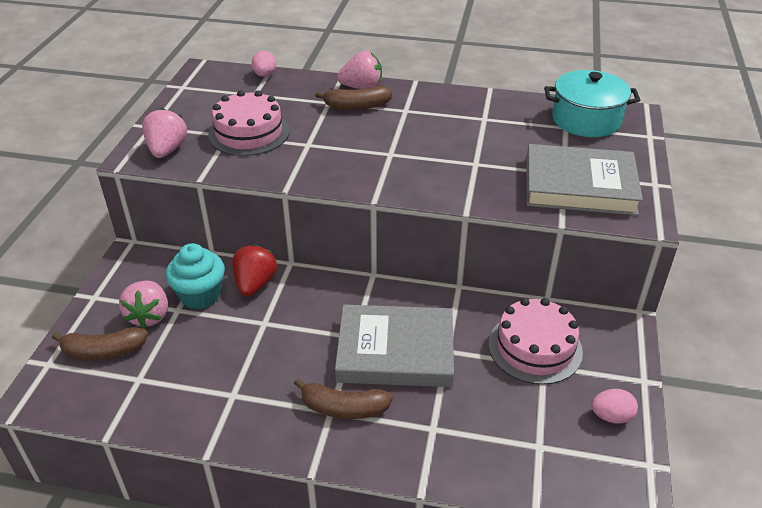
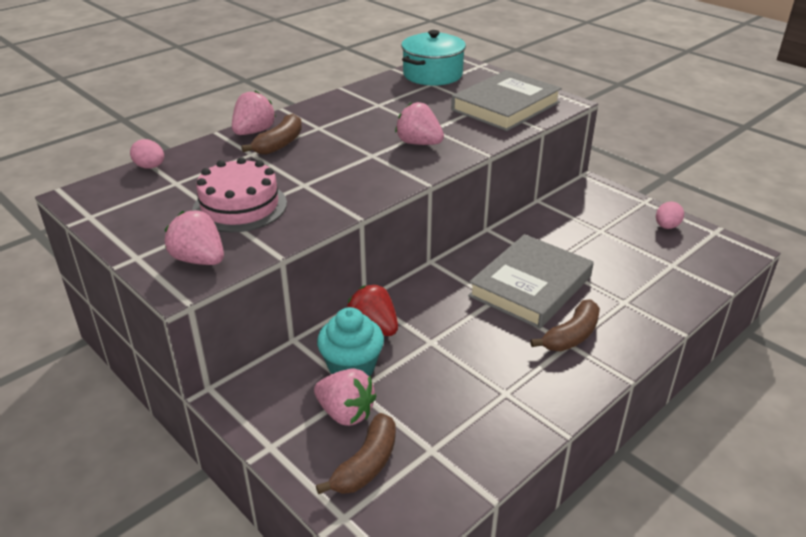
camera: 55 degrees left, 5 degrees down
(439, 168) = (419, 143): none -> pink strawberry
(535, 347) = (581, 226): pink cake -> none

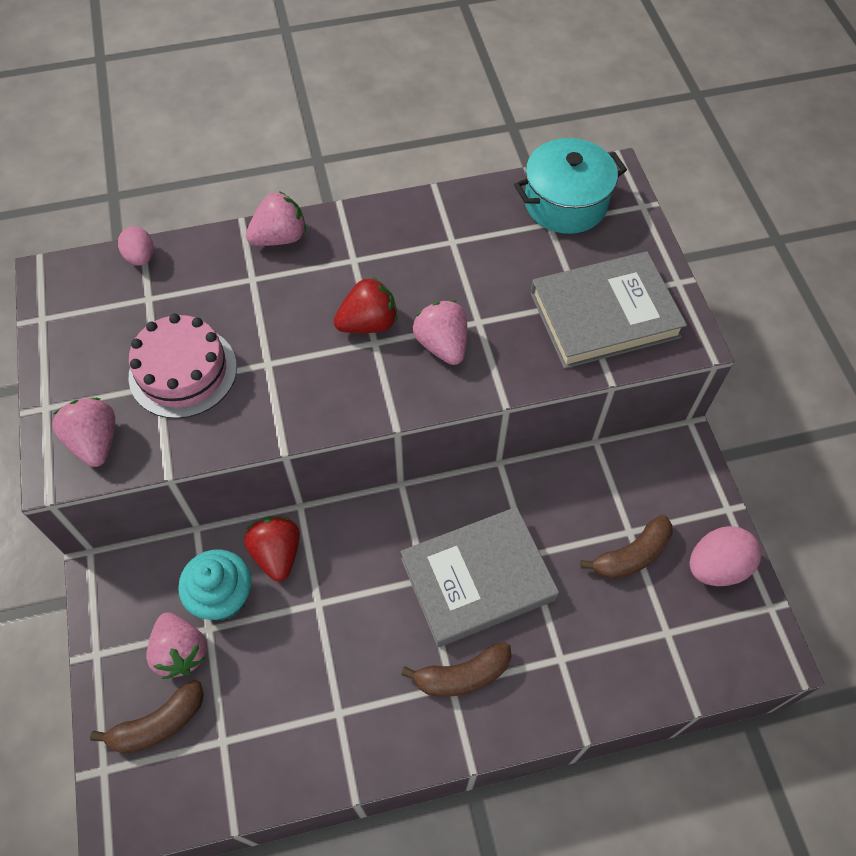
camera: 30 degrees right, 25 degrees up
(279, 144) = (291, 274): brown banana -> brown banana (631, 555)
(358, 149) = (368, 323): none -> red strawberry
(666, 226) = (716, 567): pink egg -> pink egg, size x1.57

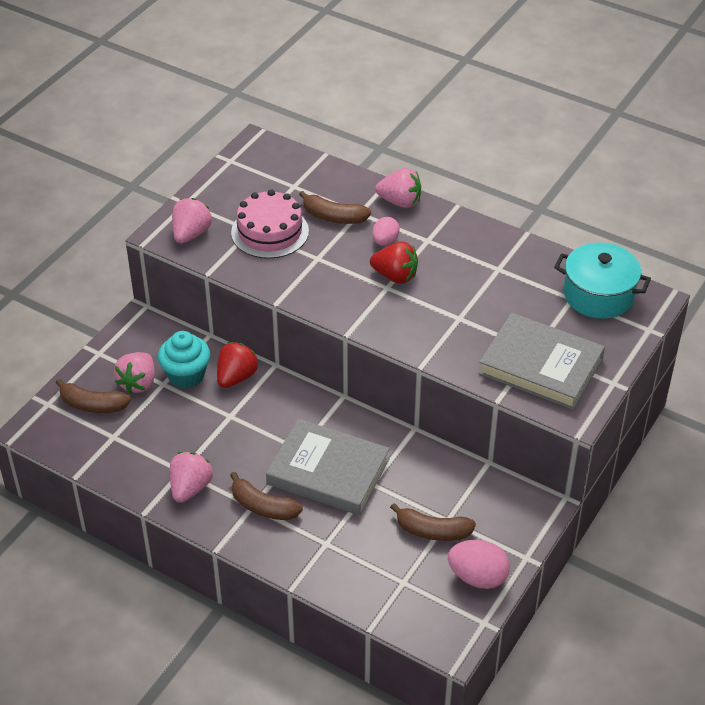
camera: 45 degrees right, 15 degrees down
(141, 257) = (313, 163): pink egg -> pink egg (385, 241)
(232, 303) = (333, 217): none -> brown banana
(442, 345) = (423, 314): pink strawberry -> pink strawberry (190, 488)

